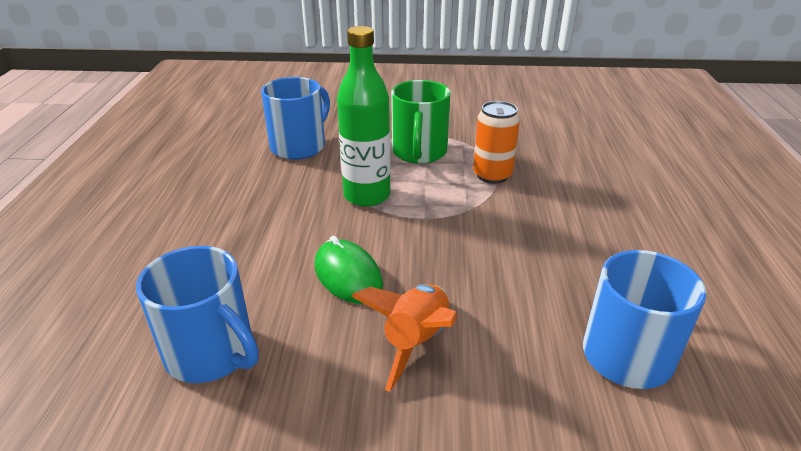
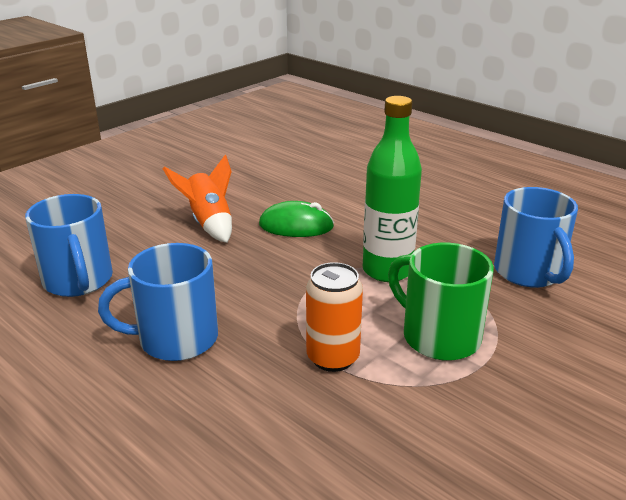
camera: 130 degrees right, 5 degrees down
(212, 353) = (293, 175): blue mug -> blue mug (175, 339)

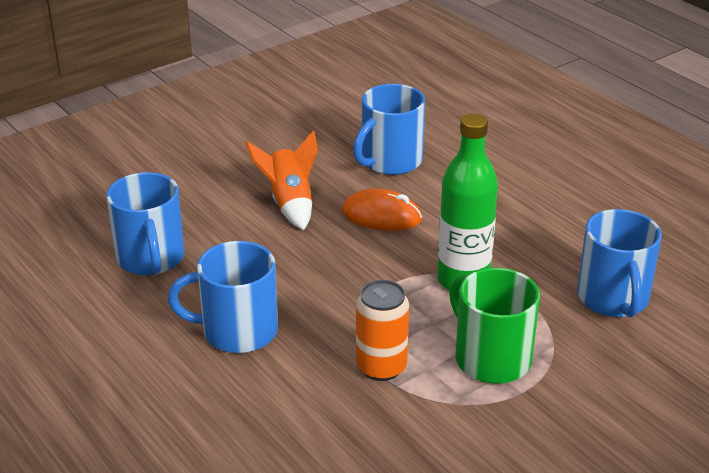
camera: 10 degrees right, 5 degrees up
(292, 185) = (390, 161): none -> blue mug
(296, 226) = (381, 216): green mouse -> orange mouse

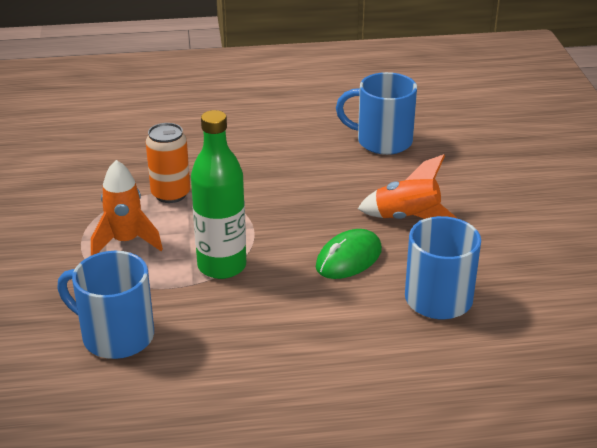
camera: 120 degrees right, 0 degrees up
(237, 331) = (266, 152): blue mug -> none
(381, 216) = (348, 259): orange mouse -> green mouse
(491, 358) = (126, 242): green mug -> orange rocket

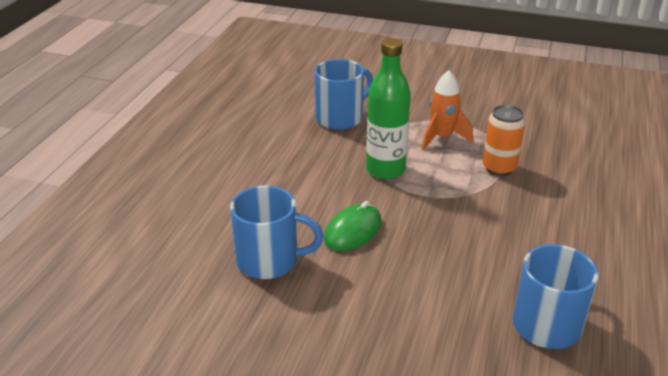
camera: 115 degrees right, 0 degrees up
(348, 259) = (353, 231): green mouse -> green mouse turned 60 degrees clockwise
(407, 218) = (390, 286): orange rocket -> none

